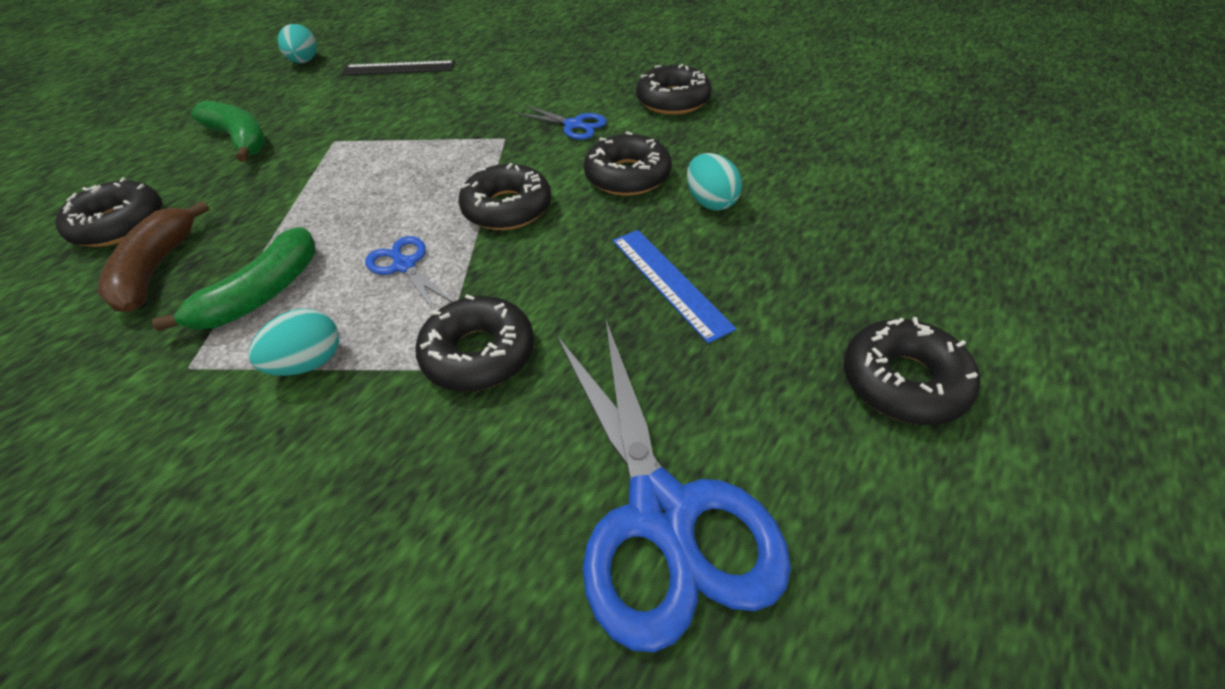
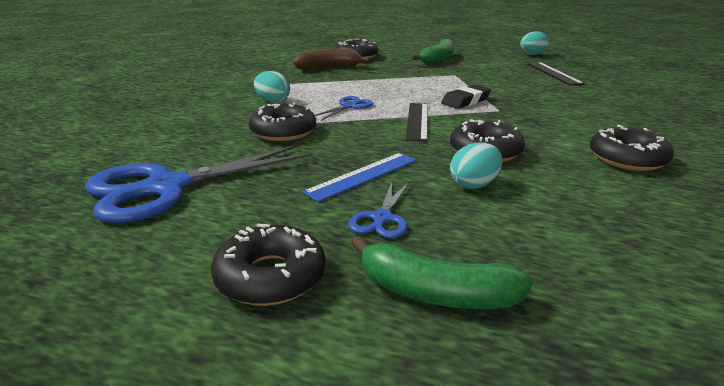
camera: 75 degrees right, 20 degrees down
(262, 294) = (317, 85): green banana -> green banana (435, 293)
(455, 155) = (465, 101): none -> black eraser
(507, 208) = (417, 121): black donut -> black ruler
(574, 125) = (539, 127): blue scissors -> blue scissors (382, 219)

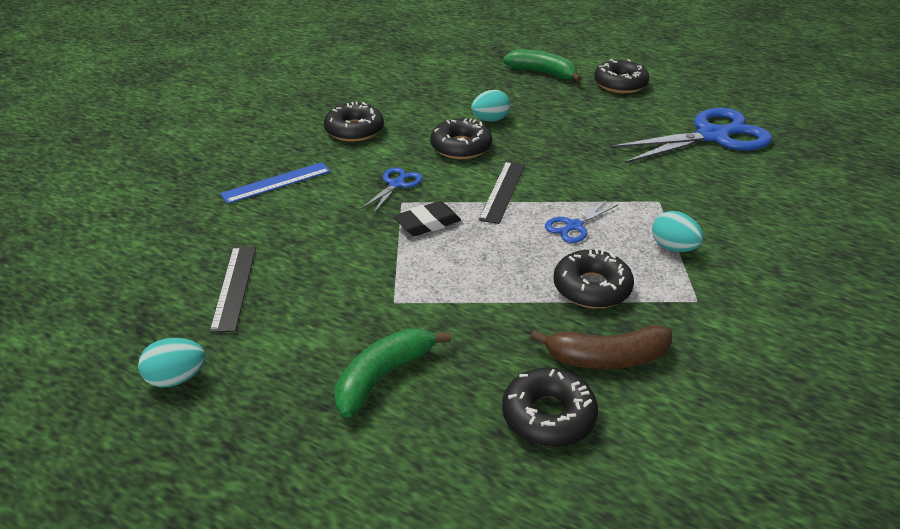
camera: 170 degrees left, 10 degrees up
(283, 131) = (643, 188): black donut -> black donut (592, 288)
(362, 176) = (568, 133): blue ruler -> blue ruler (276, 183)
(382, 219) = (560, 104): blue scissors -> blue scissors (396, 184)

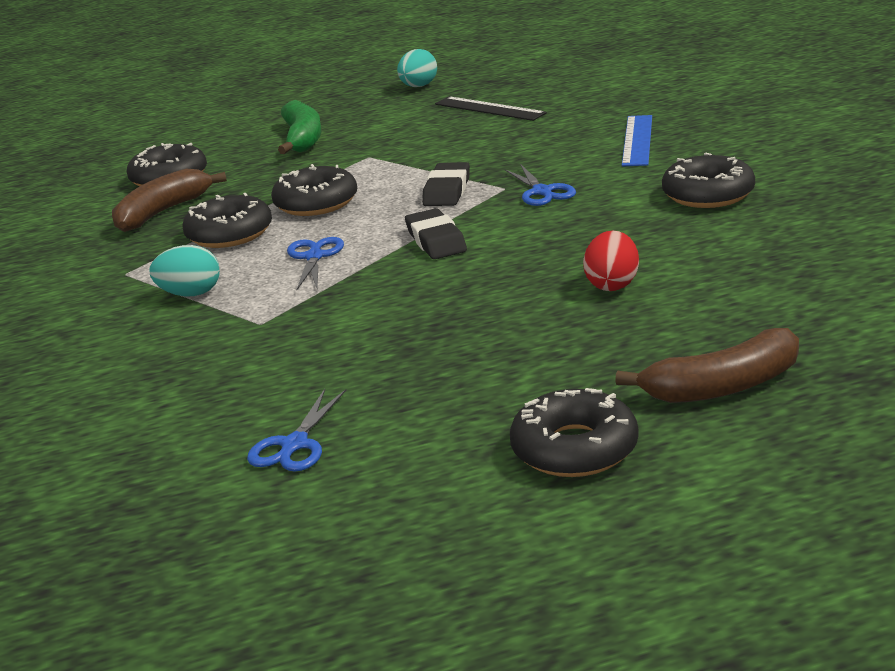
camera: 135 degrees right, 10 degrees down
(461, 147) = (568, 245): black donut -> black donut (316, 203)
(490, 120) = (612, 284): turquoise egg -> red egg
(502, 191) = (436, 240): black ruler -> black eraser
(542, 73) = (723, 386): green banana -> brown banana
(713, 136) = (294, 445): blue scissors -> blue scissors, size x0.46

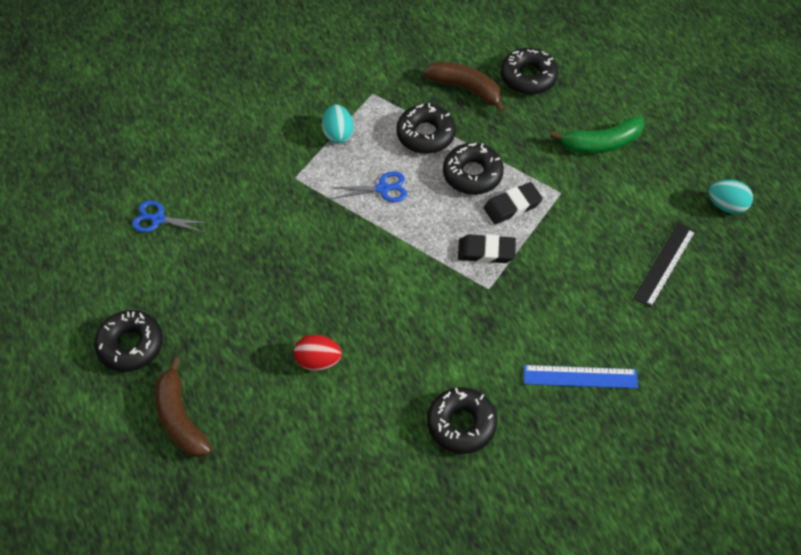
camera: 80 degrees right, 30 degrees up
(436, 240) = (399, 254): black eraser -> black eraser (512, 206)
(542, 192) = (477, 313): blue scissors -> none

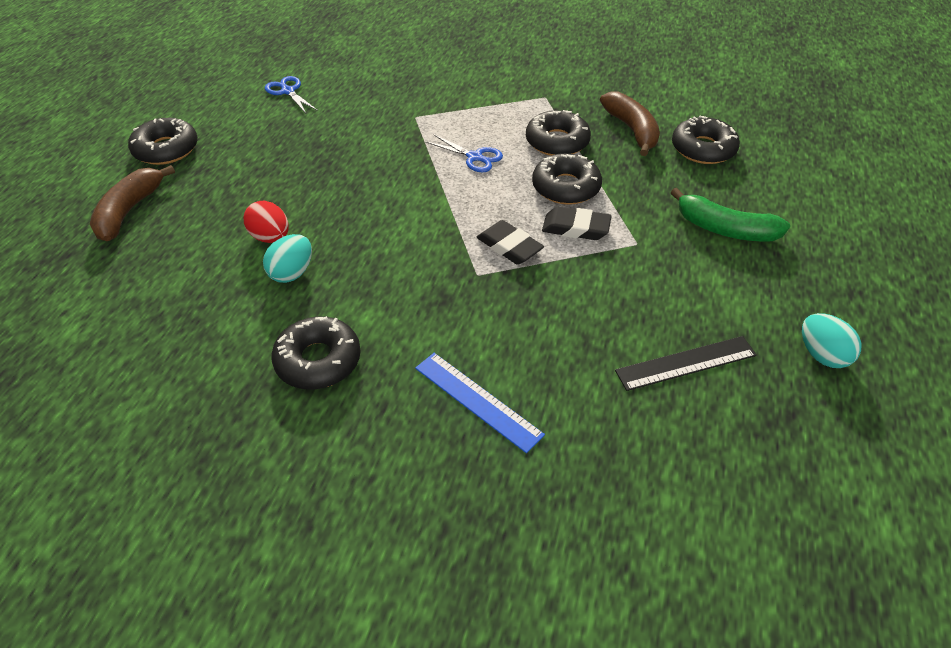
camera: 40 degrees right, 10 degrees down
(338, 134) = (484, 107): turquoise egg -> turquoise egg (292, 273)

